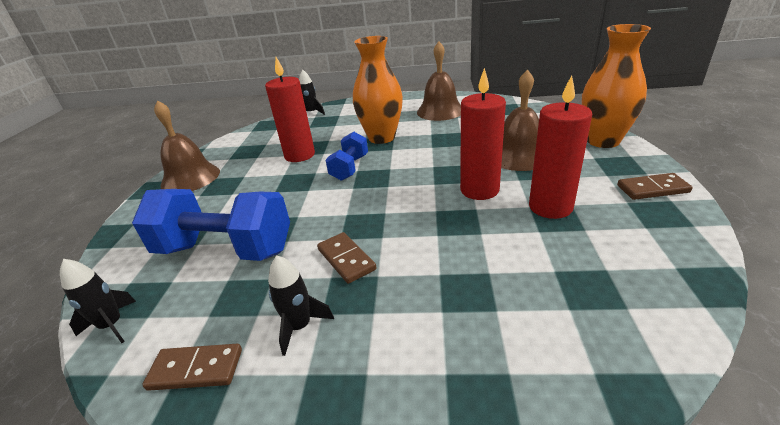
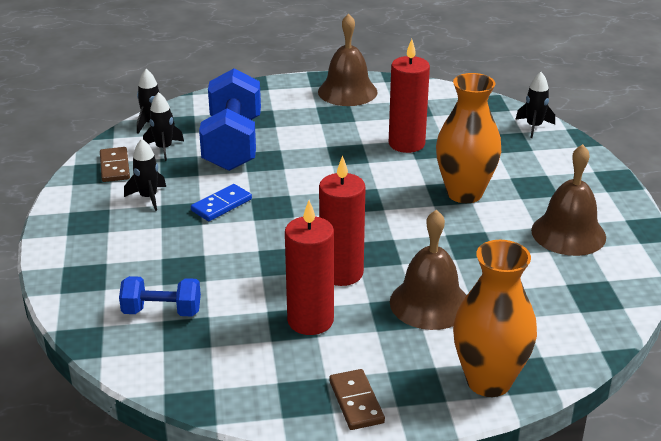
camera: 75 degrees right, 0 degrees up
(188, 311) = (164, 148): none -> black rocket
(346, 259) = (221, 205): brown domino -> blue domino
(350, 168) = (380, 182): blue dumbbell -> blue dumbbell (162, 311)

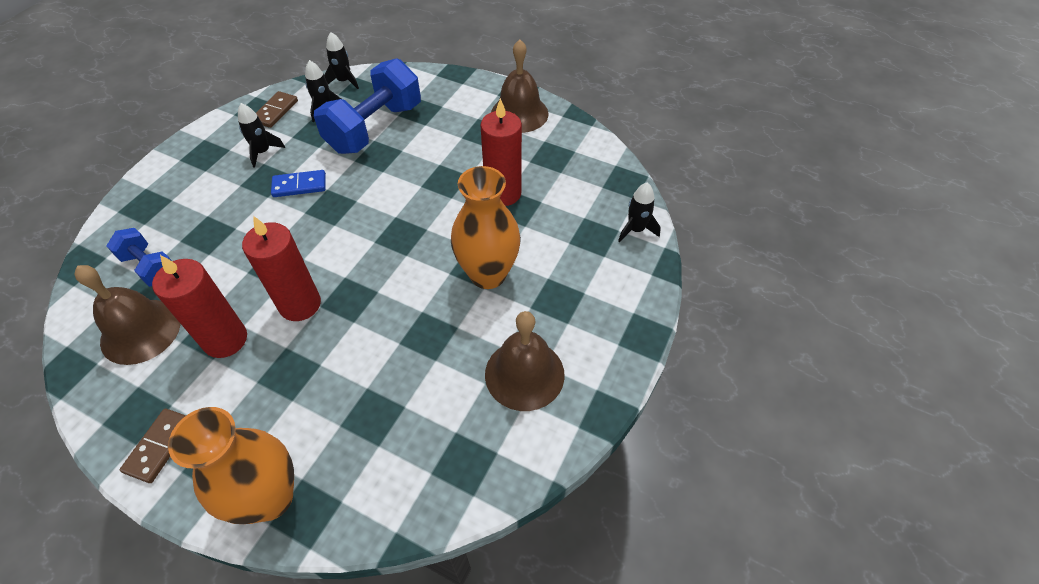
camera: 35 degrees right, 20 degrees up
(429, 303) = (325, 379): brown bell -> brown bell (140, 331)

